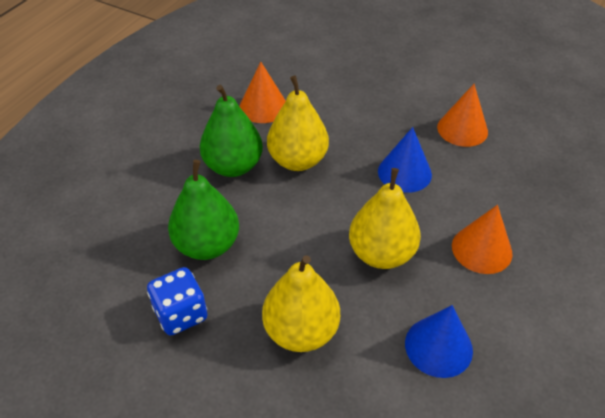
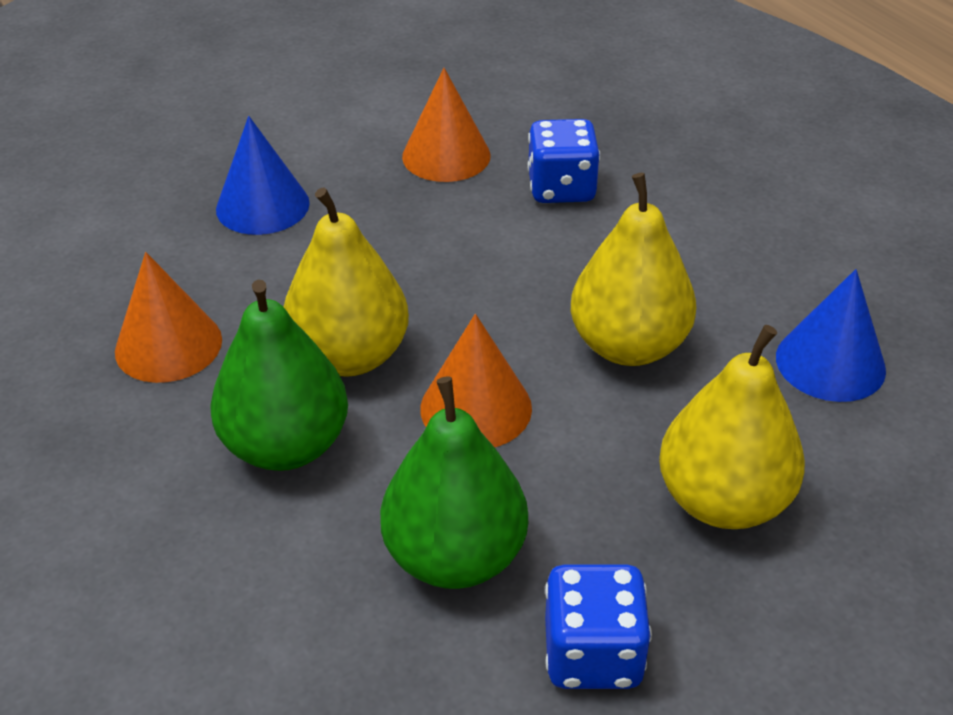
camera: 60 degrees left, 5 degrees down
(404, 172) = (484, 250): blue cone -> blue cone (262, 206)
(479, 181) = (561, 188): none -> blue dice
(481, 249) = (688, 245): orange cone -> orange cone (476, 408)

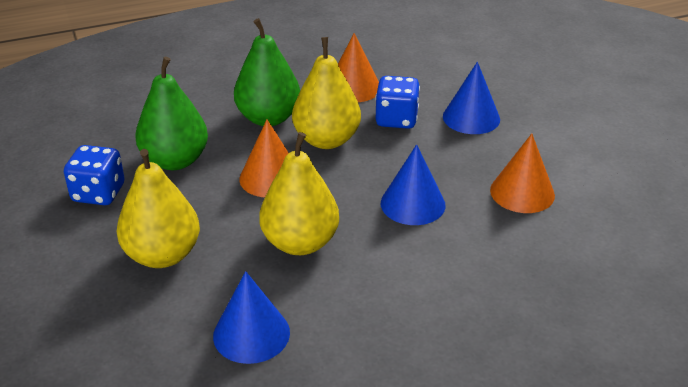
camera: 100 degrees right, 5 degrees down
(500, 246) = (412, 204): none -> blue cone
(561, 188) = (475, 241): blue dice -> blue dice (396, 119)

